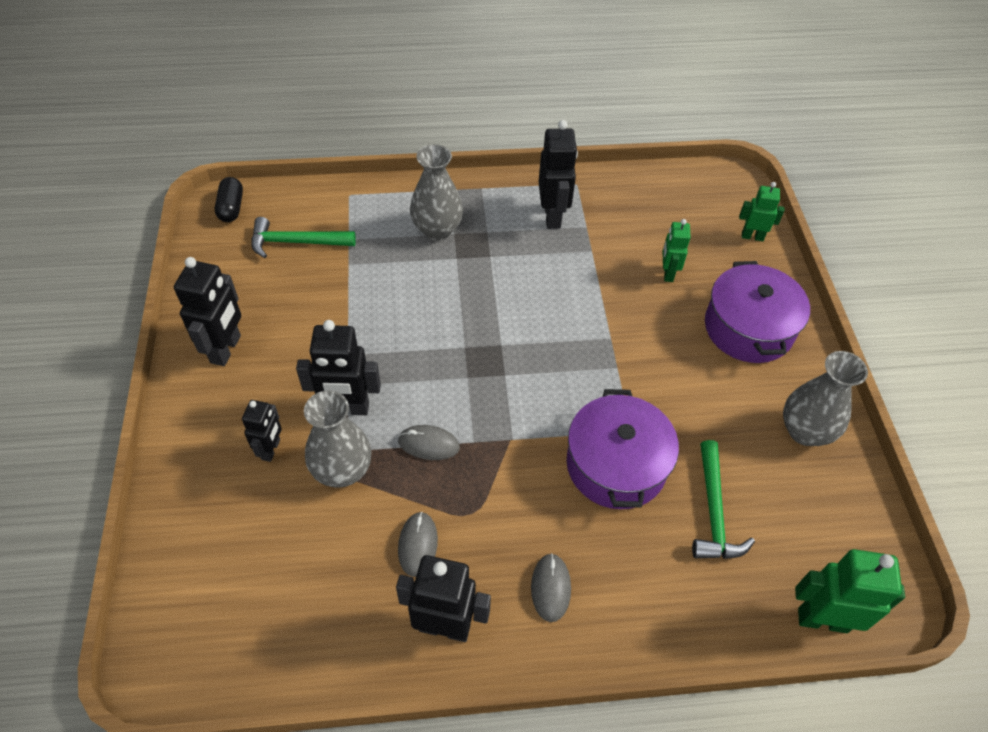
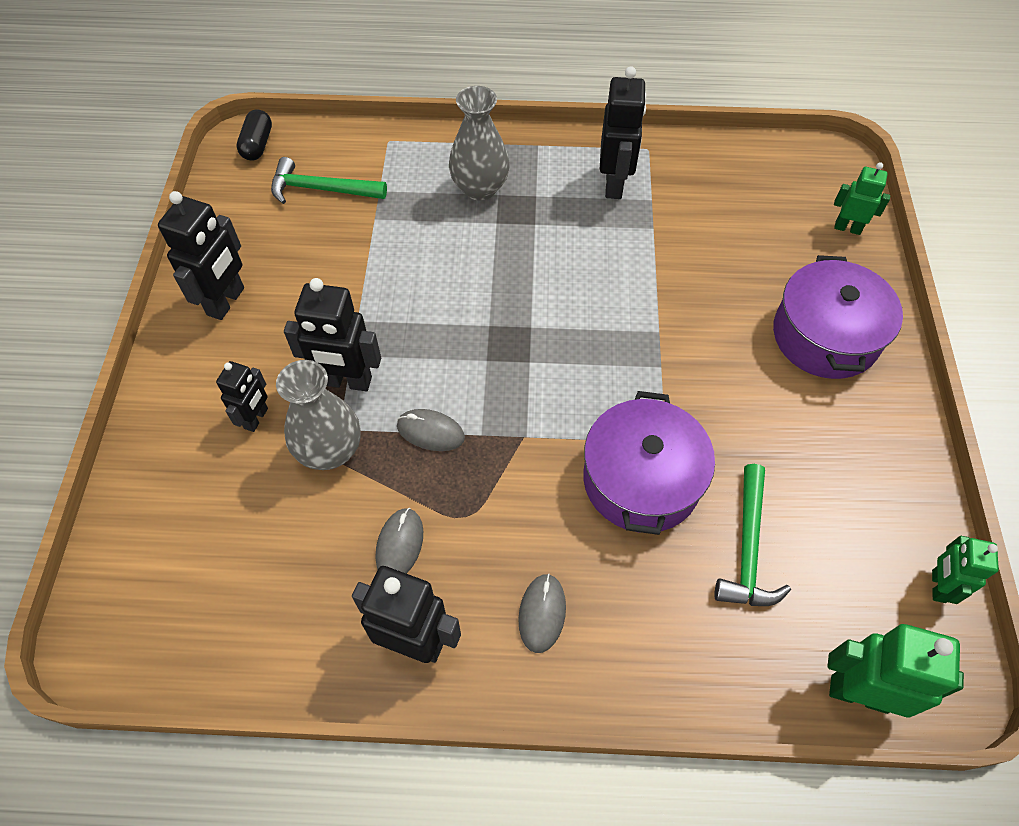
camera: 10 degrees right, 5 degrees up
(667, 273) = (738, 262): green robot -> green robot (938, 586)
(805, 431) = (874, 465): grey vase -> none

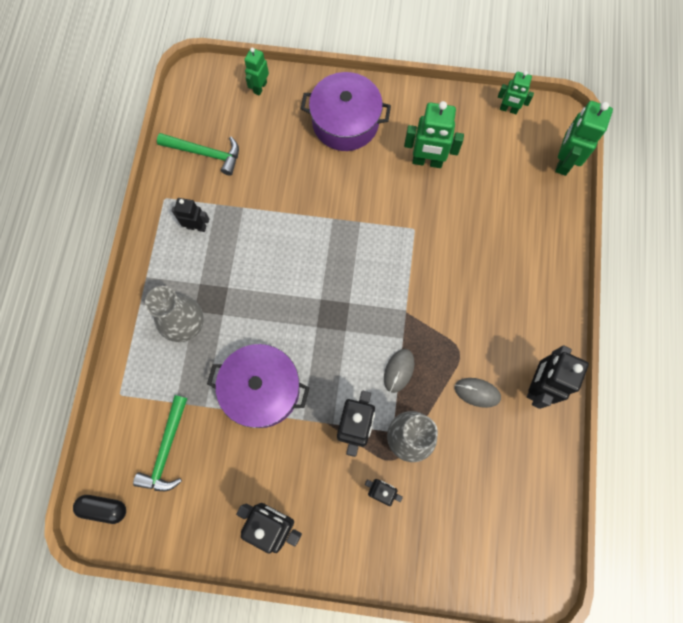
camera: 85 degrees left, 15 degrees up
(542, 613) = (521, 312): grey mouse -> none
(614, 184) = (197, 227): black robot -> black robot, size x0.61
(641, 480) = (439, 246): purple pot -> purple pot (262, 390)
(747, 548) = (485, 197): green hammer -> green hammer (205, 153)
(790, 454) = (427, 161): none -> green robot

